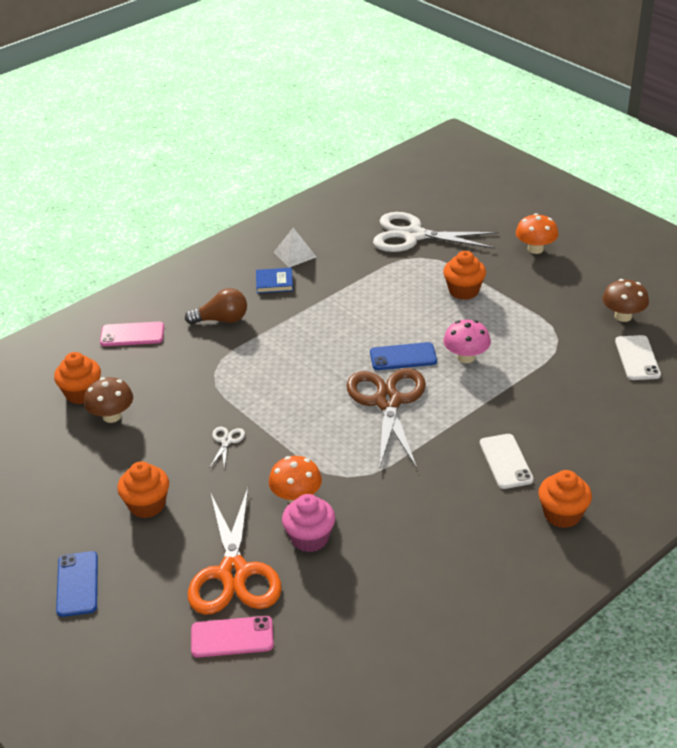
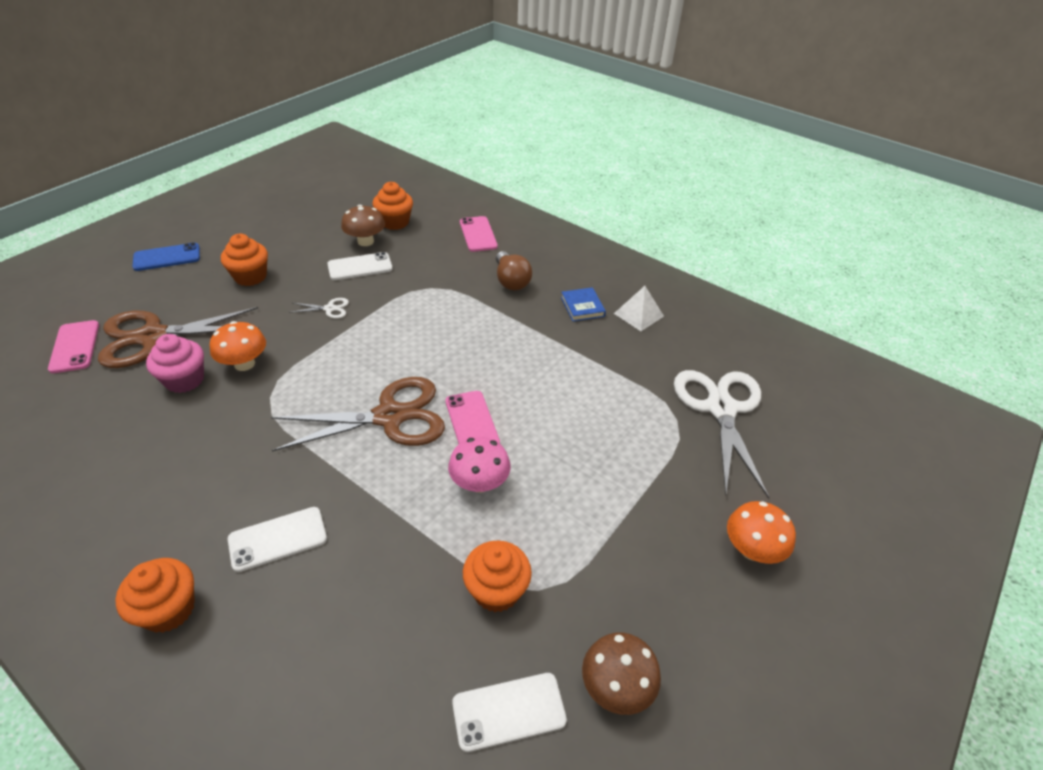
camera: 75 degrees right, 5 degrees up
(160, 420) = (360, 267): none -> white phone
(233, 573) = (153, 337): orange scissors -> brown scissors
(403, 357) = (472, 422): blue phone -> pink phone
(463, 291) = (619, 470): orange cupcake -> orange cupcake (496, 590)

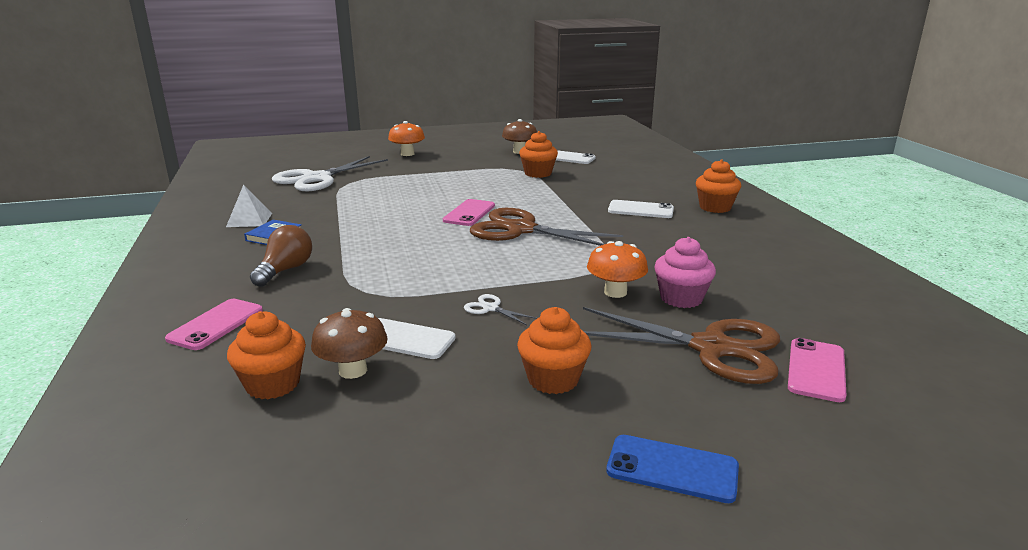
camera: 140 degrees left, 20 degrees down
(479, 483) = (501, 195): pink mushroom -> none

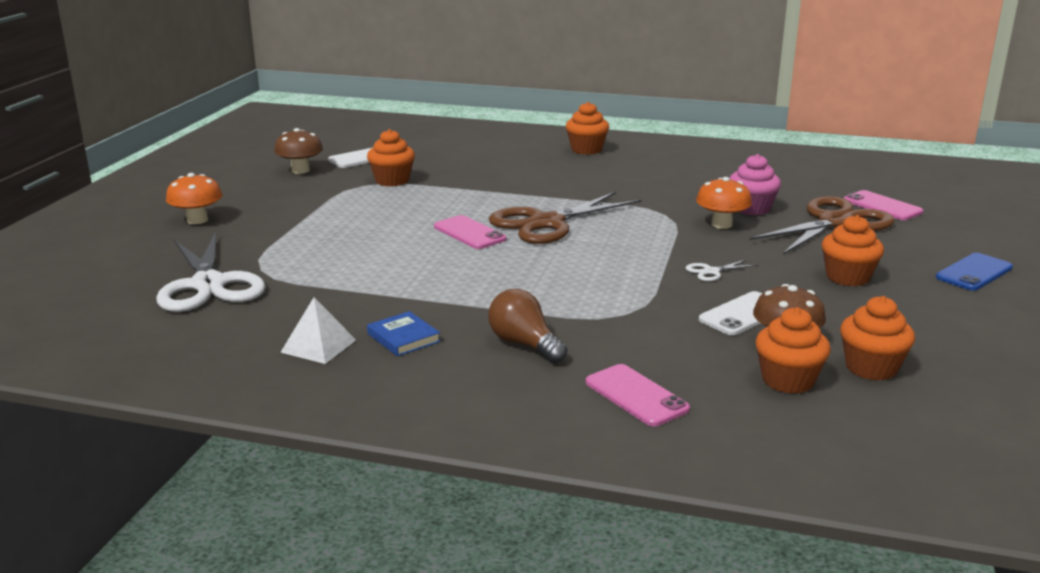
camera: 60 degrees left, 0 degrees up
(324, 426) = (871, 368): none -> orange cupcake
(640, 210) = (557, 172): white phone -> none

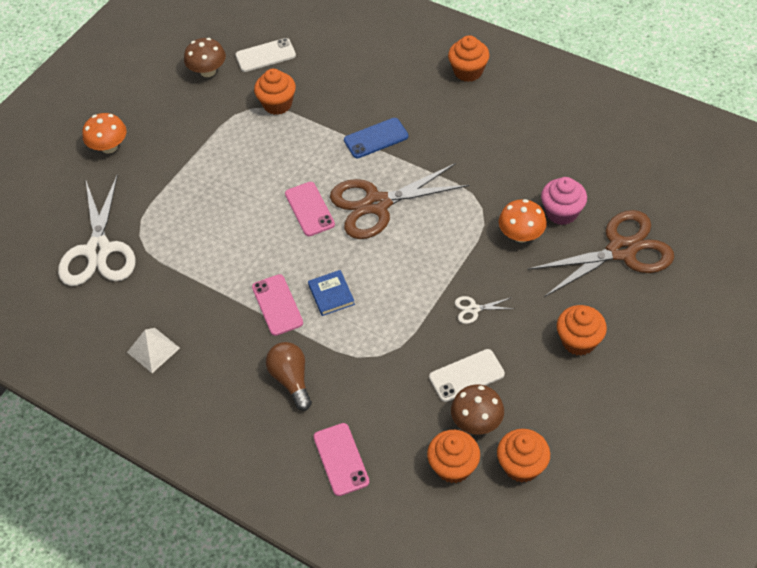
camera: 20 degrees right, 30 degrees up
(403, 338) = (212, 352): blue book -> blue book (331, 294)
(882, 206) = (681, 230): pink phone -> pink phone (277, 305)
(974, 272) = (689, 356): blue phone -> blue phone (376, 138)

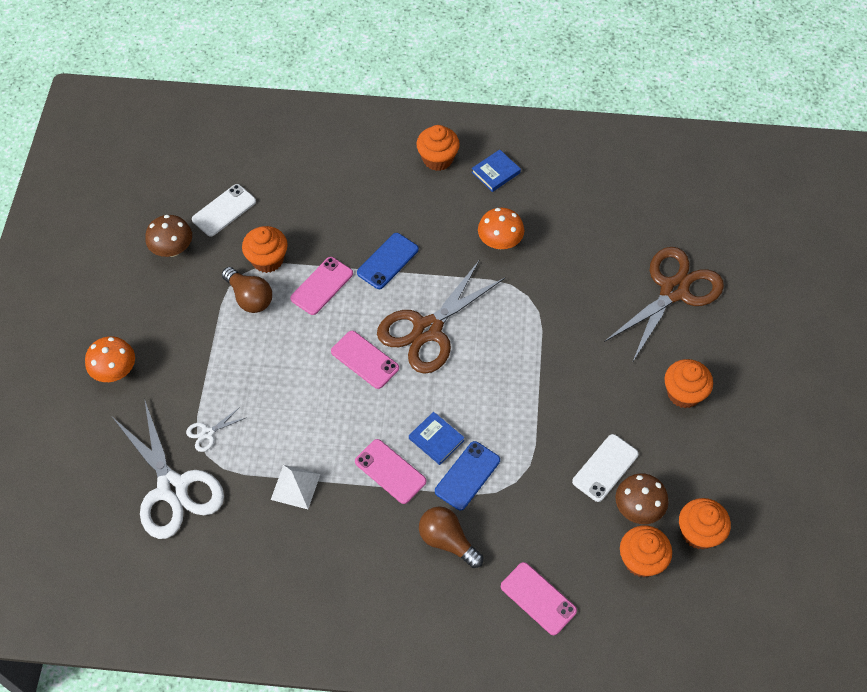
camera: 30 degrees left, 5 degrees up
(153, 350) = (293, 569): white pyramid -> white pyramid (295, 486)
(245, 128) = (249, 298): none -> brown light bulb
(309, 139) = (322, 286): none -> pink phone
(340, 334) = (467, 475): none -> blue phone
(474, 309) = (576, 400): white scissors -> white scissors (207, 433)
(513, 98) = (496, 172): none -> blue book
(521, 235) = (578, 309): orange mushroom -> orange mushroom (500, 242)
(561, 212) = (602, 273): pink cupcake -> none

